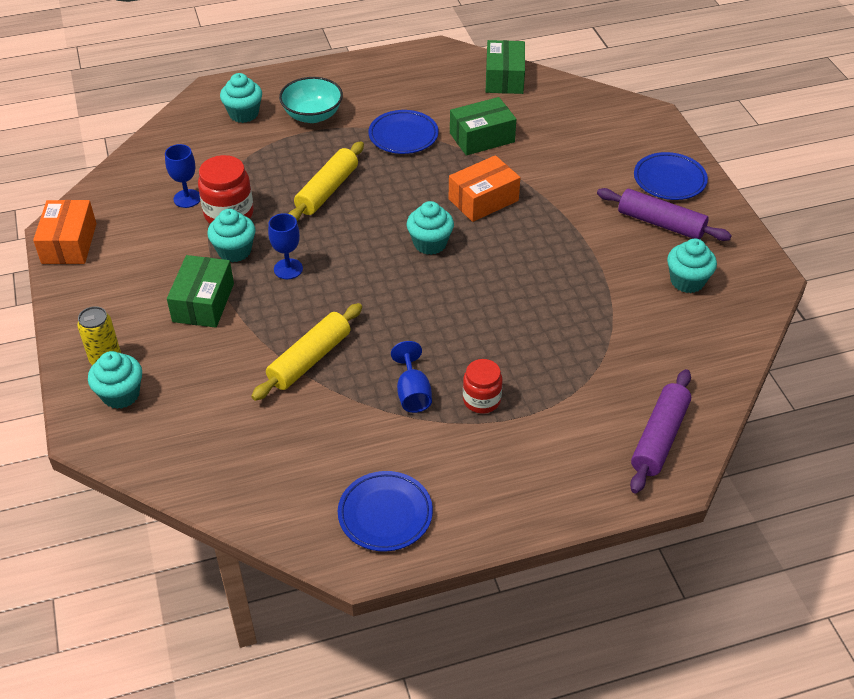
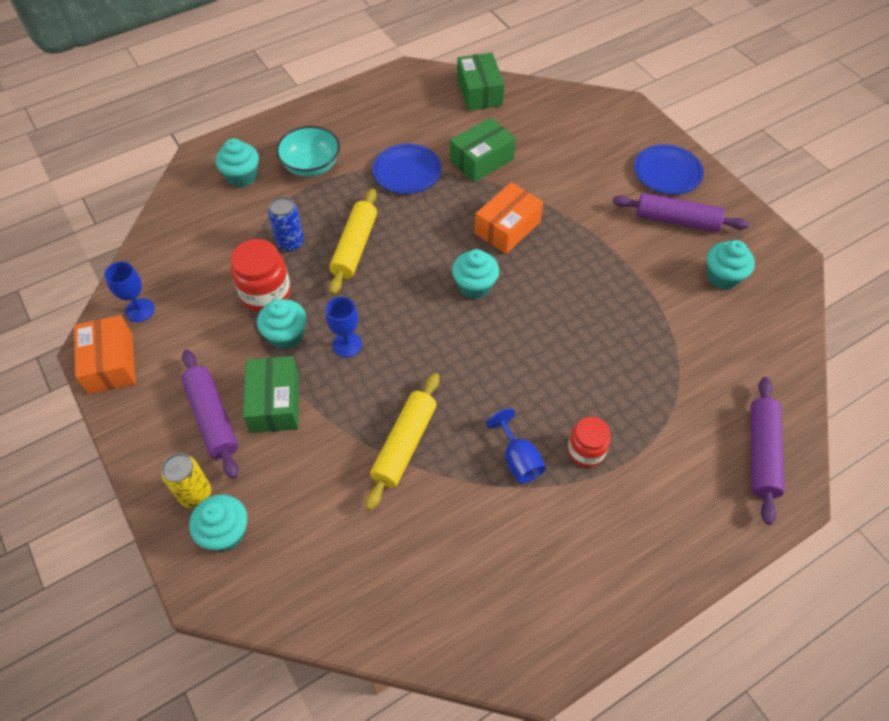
camera: 15 degrees left, 10 degrees up
(143, 303) = (212, 418): none -> purple rolling pin
(187, 198) = (217, 285): blue goblet -> blue goblet (140, 310)
(268, 176) = (290, 243): none -> blue can
(385, 514) = (541, 607): blue plate -> none

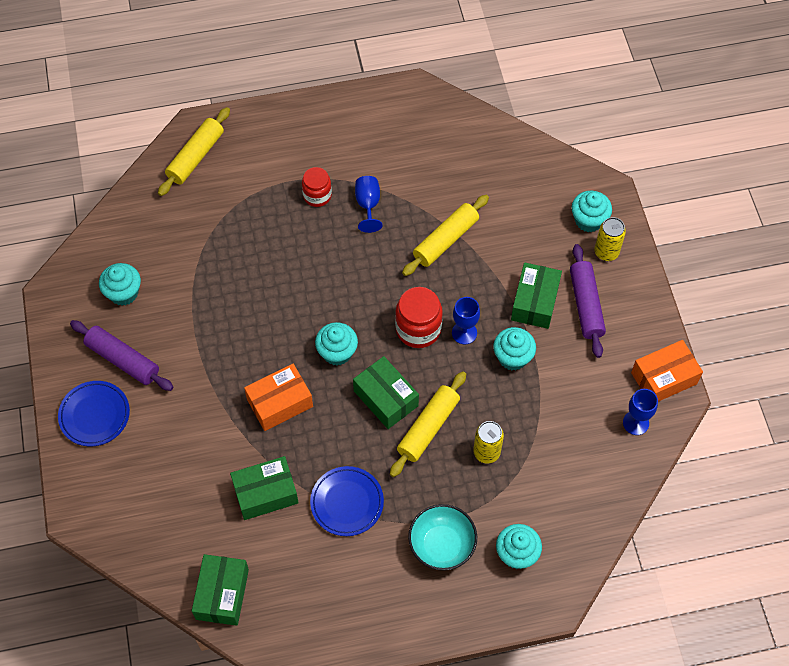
camera: 160 degrees left, 5 degrees up
(111, 363) = (664, 378): orange box -> orange box turned 60 degrees clockwise
(266, 294) = (521, 404): red jar -> red jar (418, 329)
(290, 243) = (486, 452): blue can -> yellow can
(406, 260) = (386, 398): none -> green box
(762, 453) = (195, 157): purple rolling pin -> yellow rolling pin

